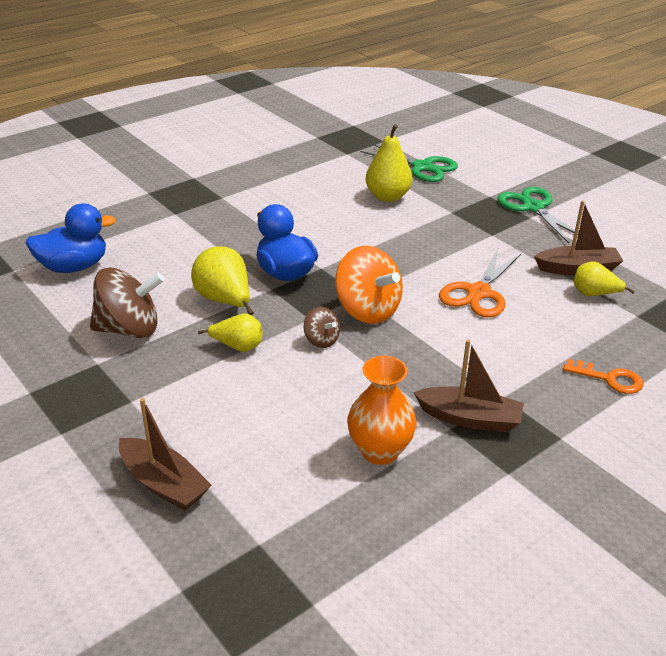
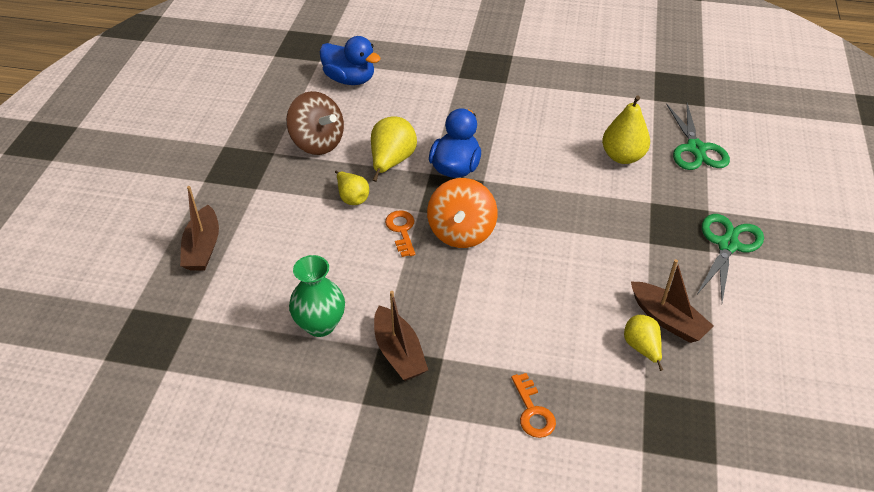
camera: 50 degrees right, 10 degrees up
(321, 340) = (401, 230): brown spinning top -> orange key
(380, 451) = (320, 324): orange vase -> green vase
(478, 293) = (556, 278): orange scissors -> none

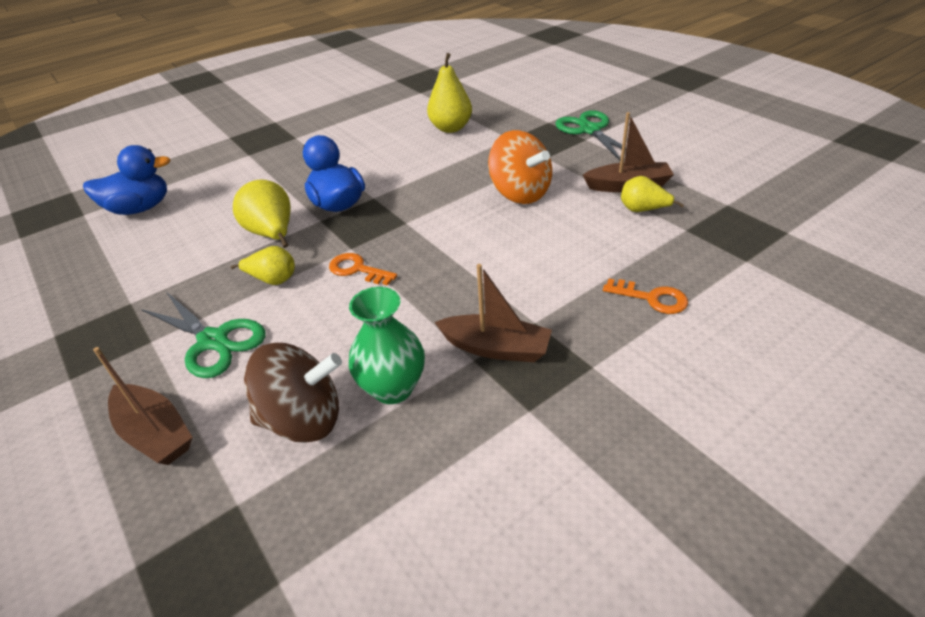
camera: 45 degrees left, 5 degrees down
(317, 143) = (172, 267): brown spinning top -> brown spinning top (303, 419)
(461, 232) = (410, 237): orange spinning top -> orange spinning top (520, 193)
(696, 149) = (488, 100): green scissors -> green scissors (213, 341)

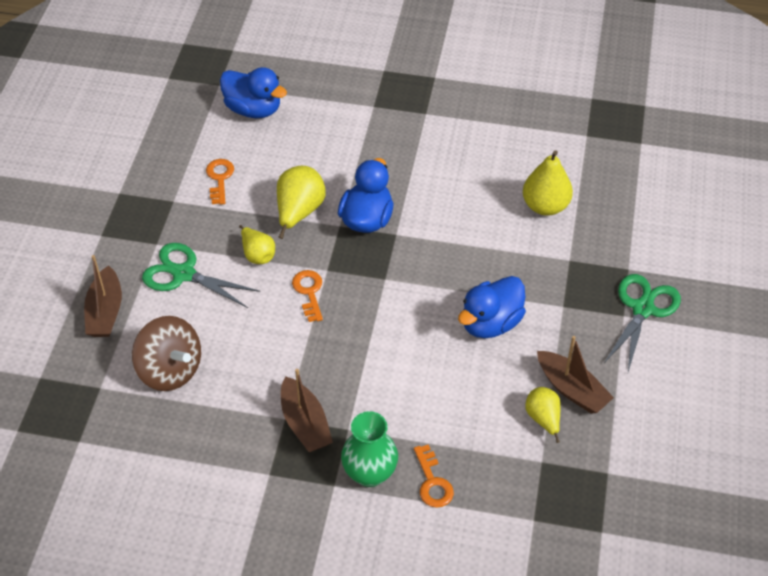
camera: 45 degrees right, 10 degrees up
(163, 261) = (219, 179): none -> orange key
(213, 341) = (183, 274): green scissors -> green scissors turned 120 degrees clockwise
(393, 388) = (227, 394): green vase -> green vase (370, 473)
(520, 193) = (490, 323): orange spinning top -> blue duck

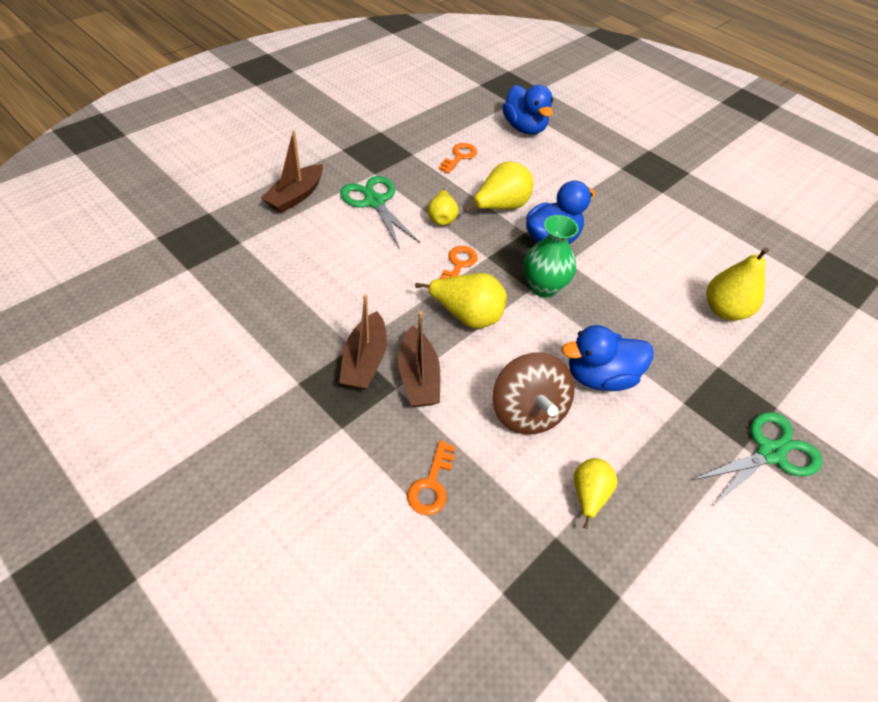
camera: 30 degrees right, 0 degrees up
(170, 370) = (300, 259): brown spinning top -> brown spinning top (527, 411)
(353, 334) = (467, 315): none -> yellow pear
(370, 473) = (382, 438): green vase -> green vase (543, 287)
(571, 389) = (639, 484): brown boat -> brown boat (418, 377)

